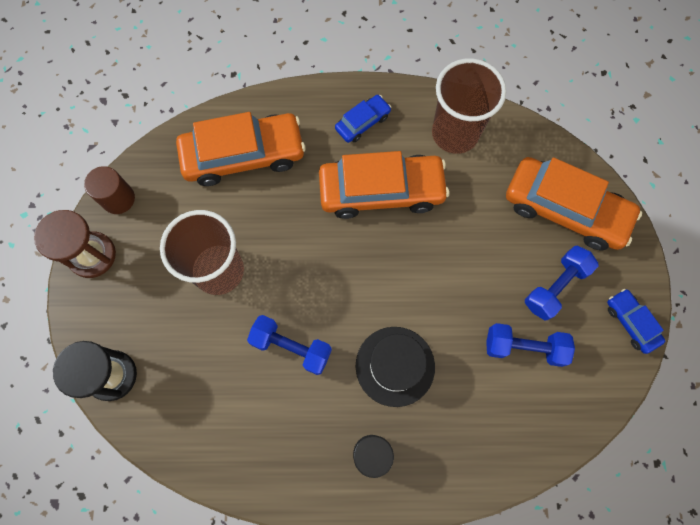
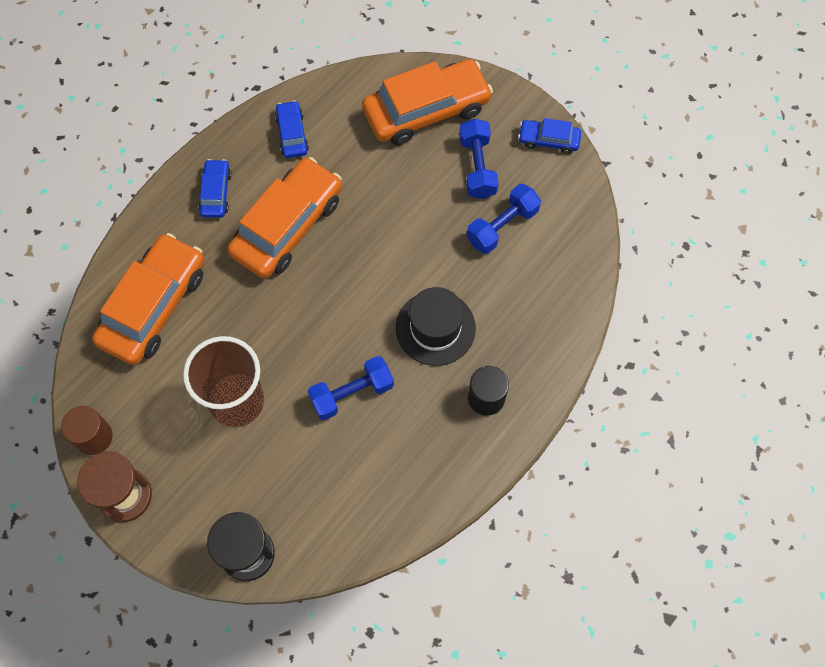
camera: 50 degrees left, 5 degrees down
(455, 133) = (292, 134): brown cup -> blue car

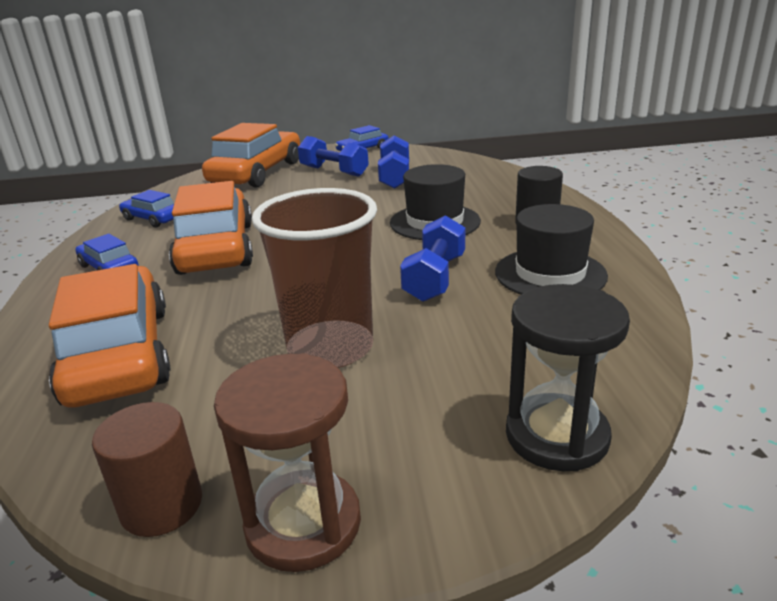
camera: 45 degrees left, 40 degrees down
(409, 455) = (550, 274): none -> black hat

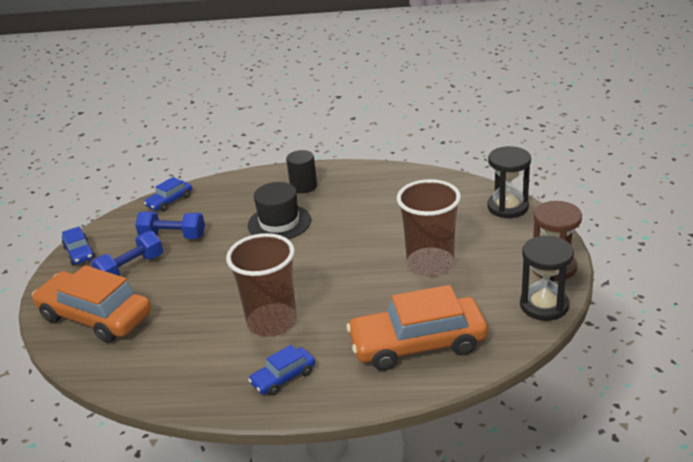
camera: 80 degrees left, 5 degrees up
(153, 219) = (182, 371): blue car -> blue car (169, 201)
(162, 505) = (544, 305): brown cylinder -> black hourglass
(216, 248) = (272, 322): orange car -> brown cup
(435, 278) = (363, 227): blue dumbbell -> none
(550, 274) = (372, 191): black hat -> none

